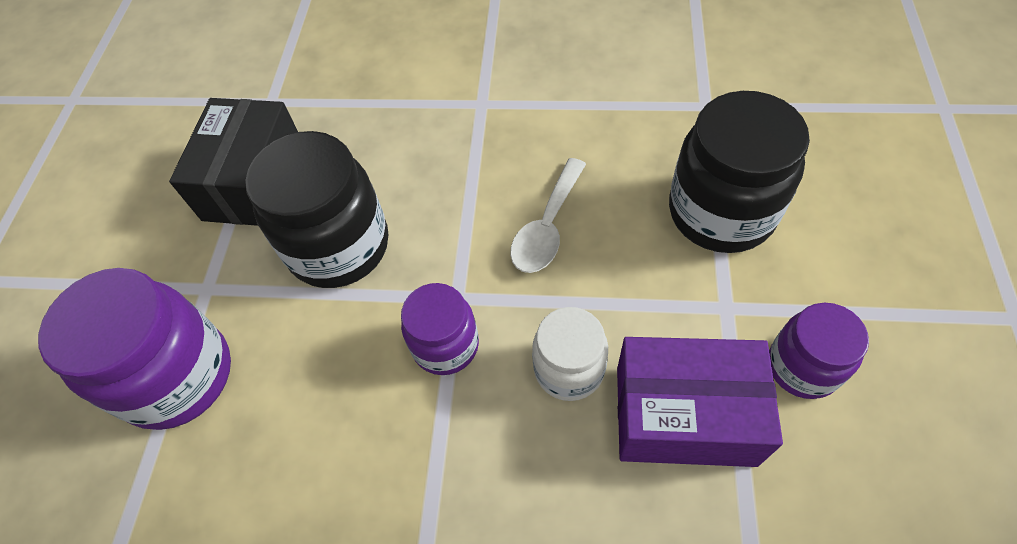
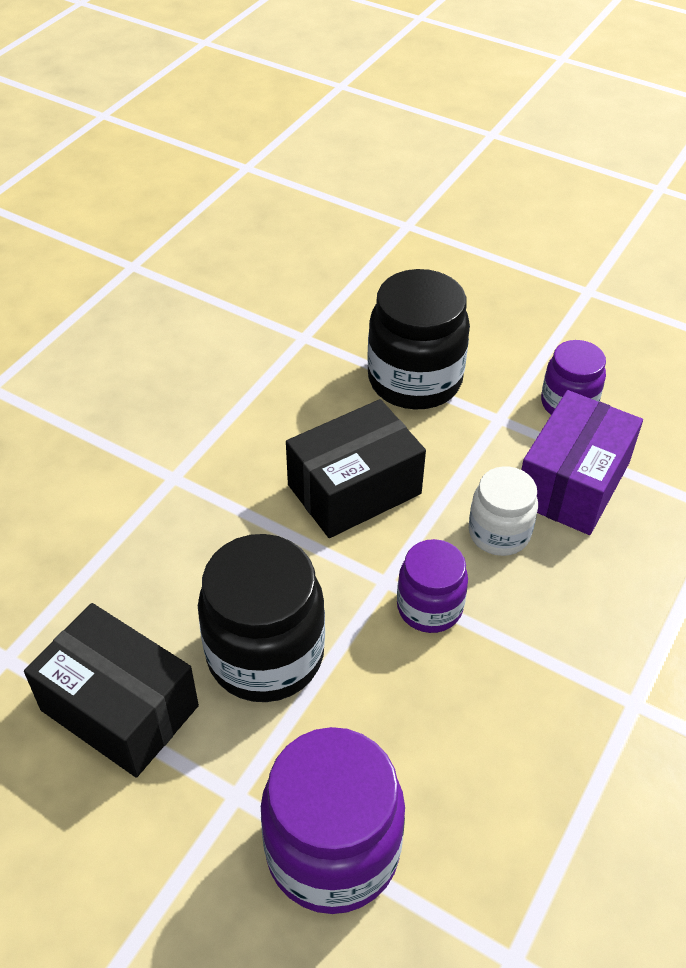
camera: 70 degrees left, 10 degrees down
(547, 227) = (354, 489): white spoon -> black box

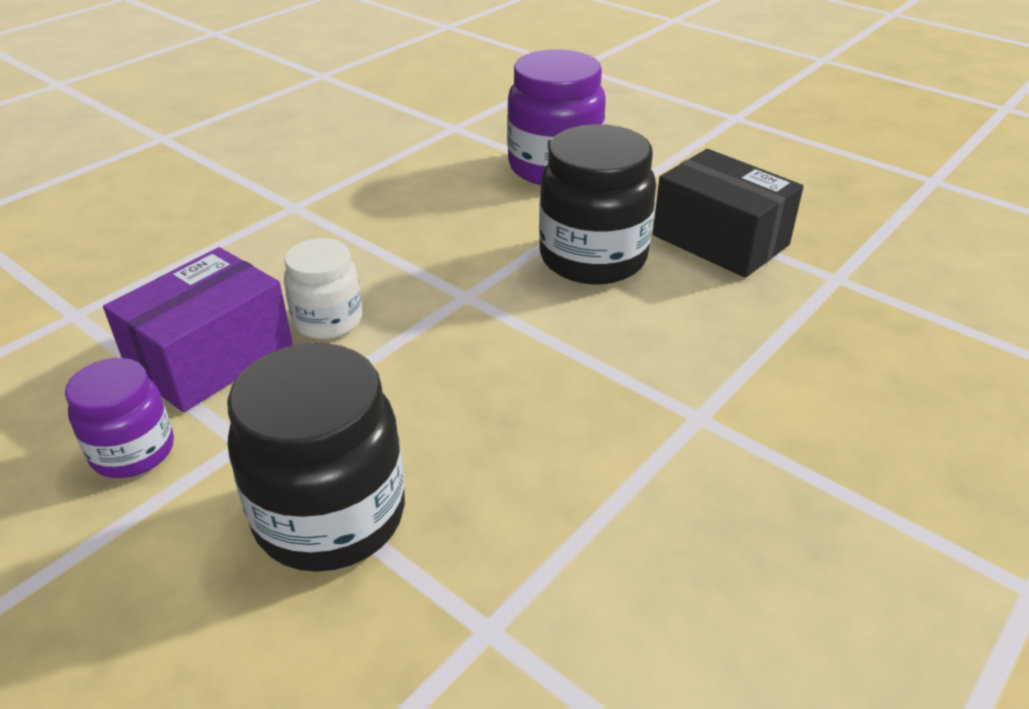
camera: 170 degrees left, 10 degrees down
(354, 489) = (471, 378): black box -> none
(429, 607) = (431, 273): purple jar -> none

